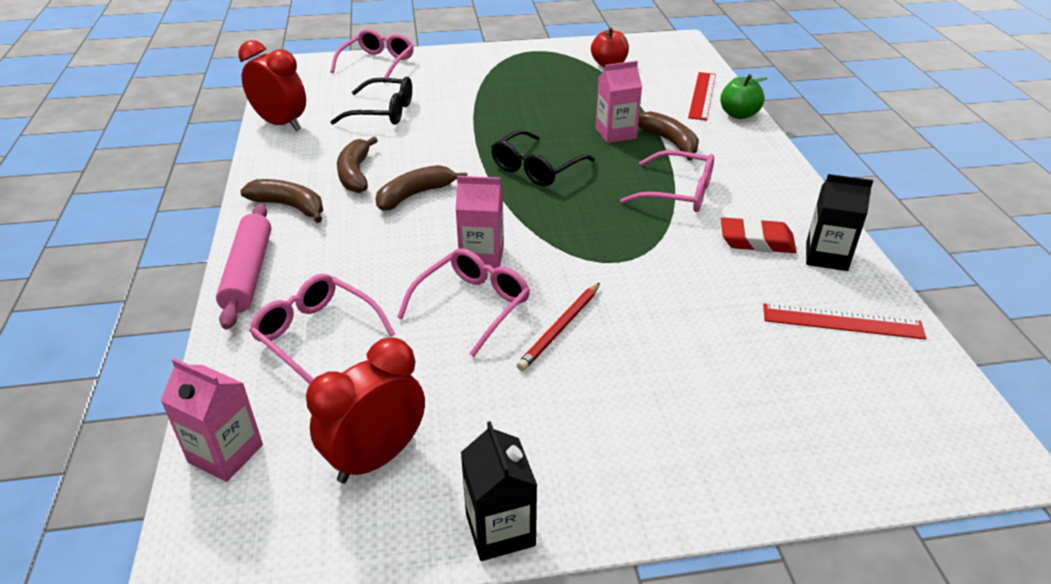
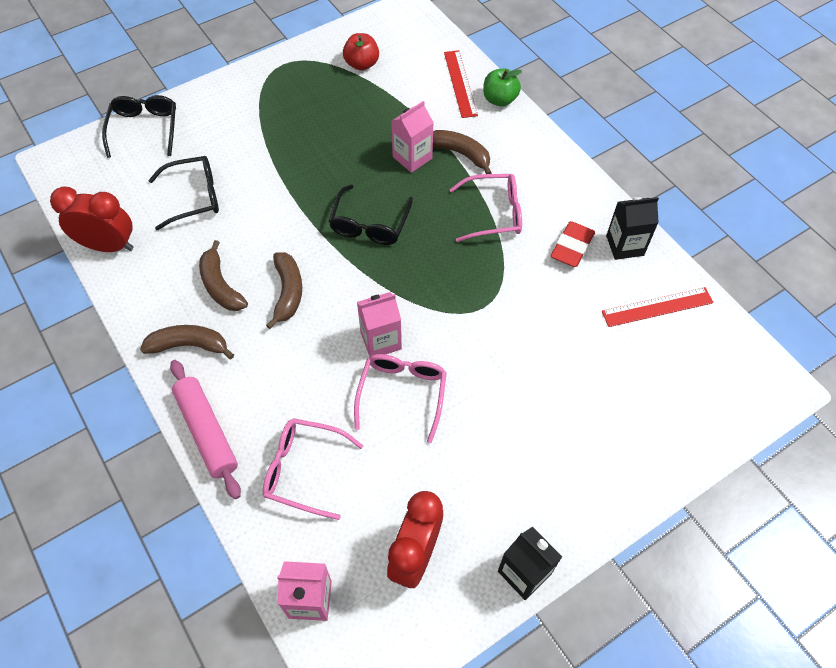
camera: 25 degrees left, 20 degrees up
(377, 63) = (144, 129): pink glasses -> black glasses
(415, 195) = (288, 292): brown banana -> brown banana turned 150 degrees clockwise
(560, 328) = (476, 390): red pencil -> none
(756, 241) = (572, 247): red eraser -> red eraser turned 45 degrees counterclockwise

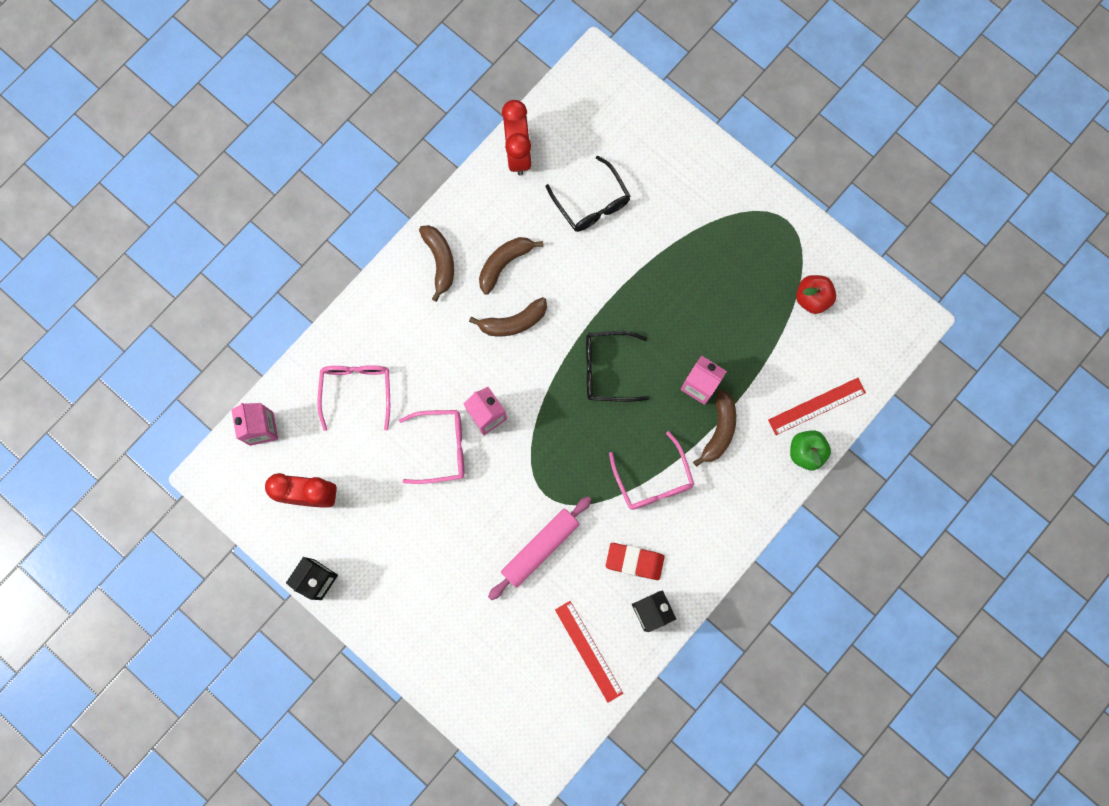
camera: 75 degrees right, 20 degrees up
(144, 129) = (658, 124): black glasses -> none
(207, 431) = (369, 306): pink rolling pin -> pink rolling pin (540, 548)

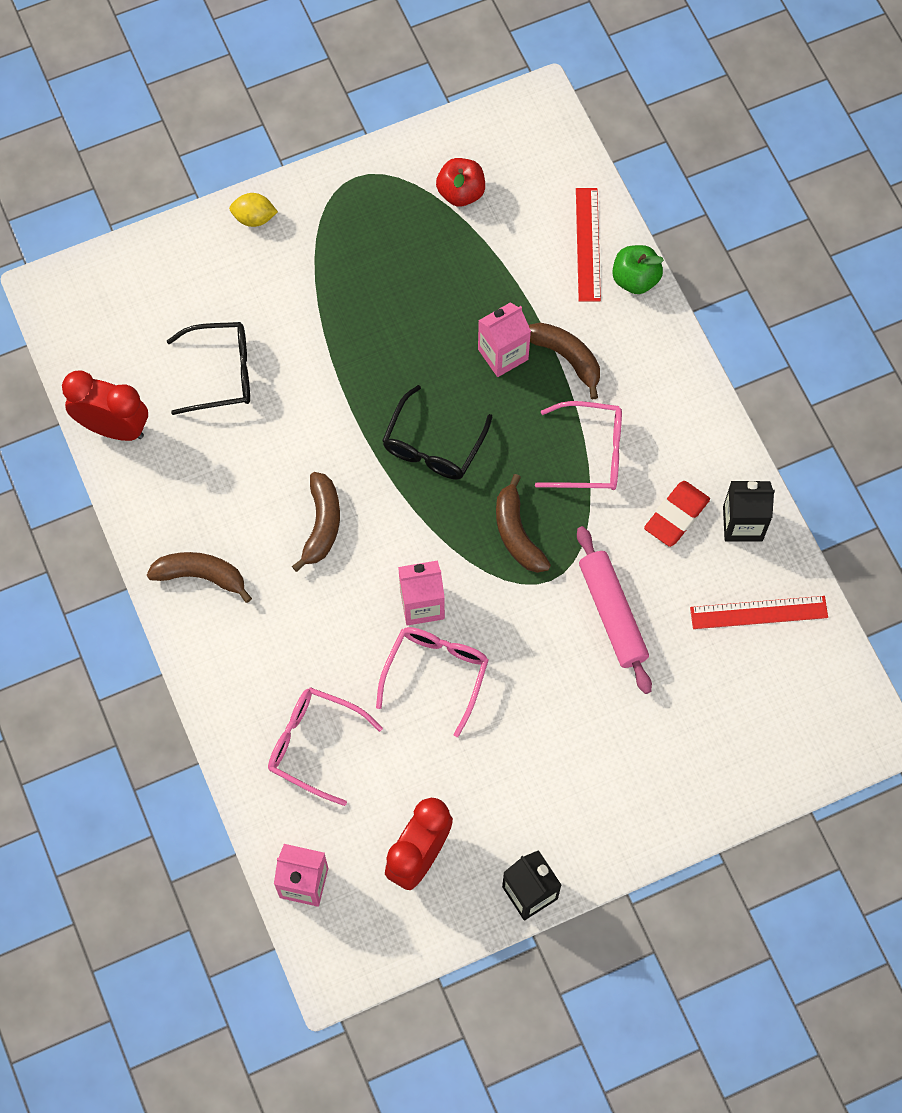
camera: 65 degrees left, 10 degrees down
(504, 263) = (243, 503): brown banana -> brown banana (517, 533)
(719, 167) = (254, 218): none -> yellow lemon

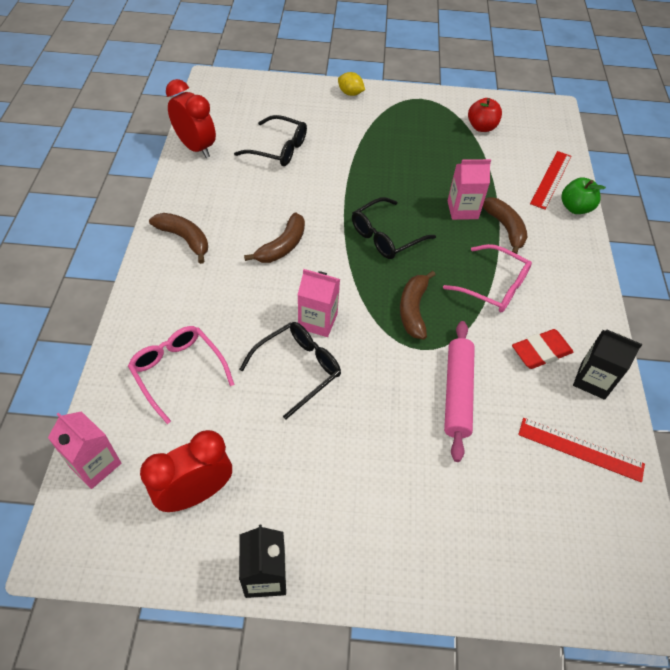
camera: 25 degrees right, 15 degrees down
(436, 674) = (298, 369): pink glasses -> black glasses

